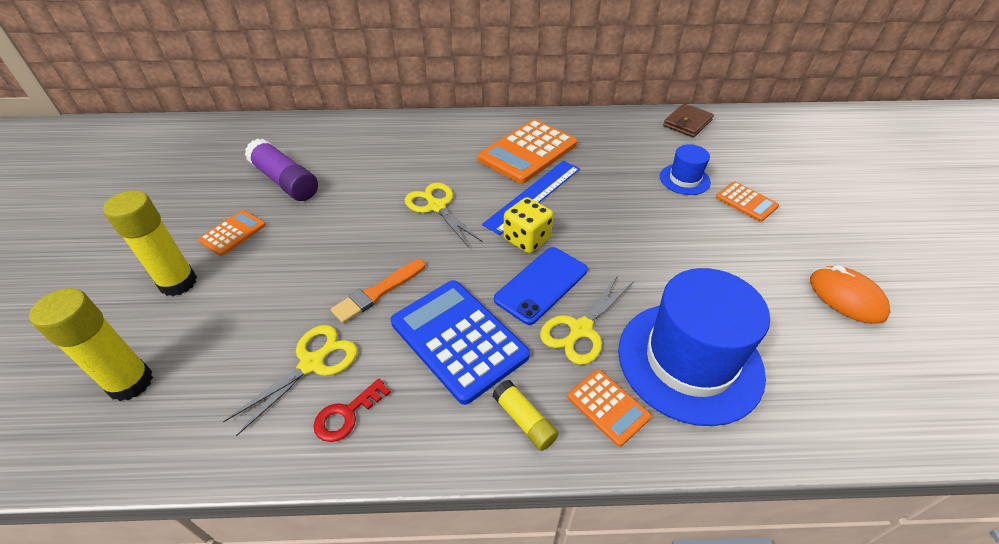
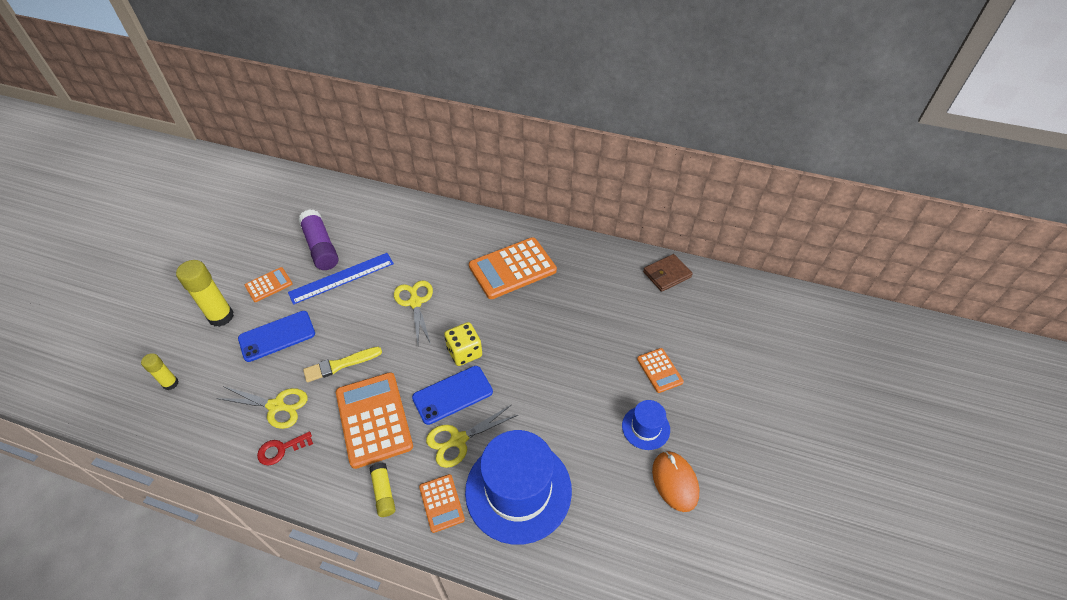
camera: 20 degrees right, 5 degrees up
(131, 383) = (170, 383): yellow glue stick -> yellow glue stick, size x0.57
(272, 284) = (277, 336): none -> blue phone
(312, 364) = (276, 406): yellow scissors -> yellow scissors turned 45 degrees clockwise
(378, 292) = (340, 365): orange brush -> yellow brush
(458, 339) = (374, 419): blue calculator -> orange calculator
(533, 195) = (492, 313): blue ruler -> blue ruler (342, 278)
(684, 179) = (623, 333): blue hat -> blue hat (645, 427)

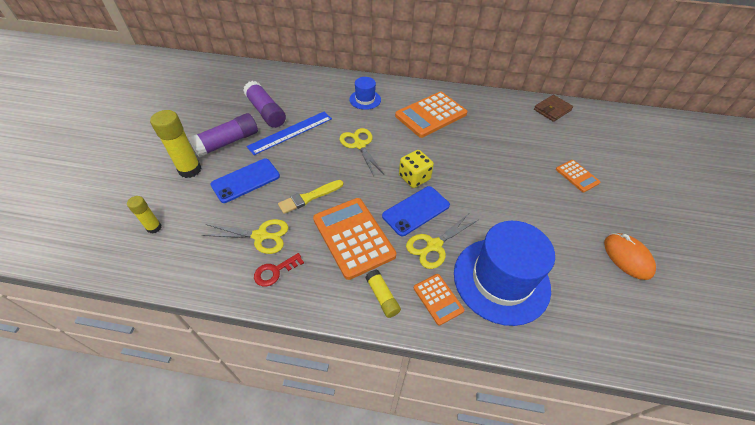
camera: 10 degrees left, 0 degrees up
(269, 285) = (227, 142): orange calculator -> purple glue stick
(645, 427) = (585, 219): blue hat -> blue hat (365, 99)

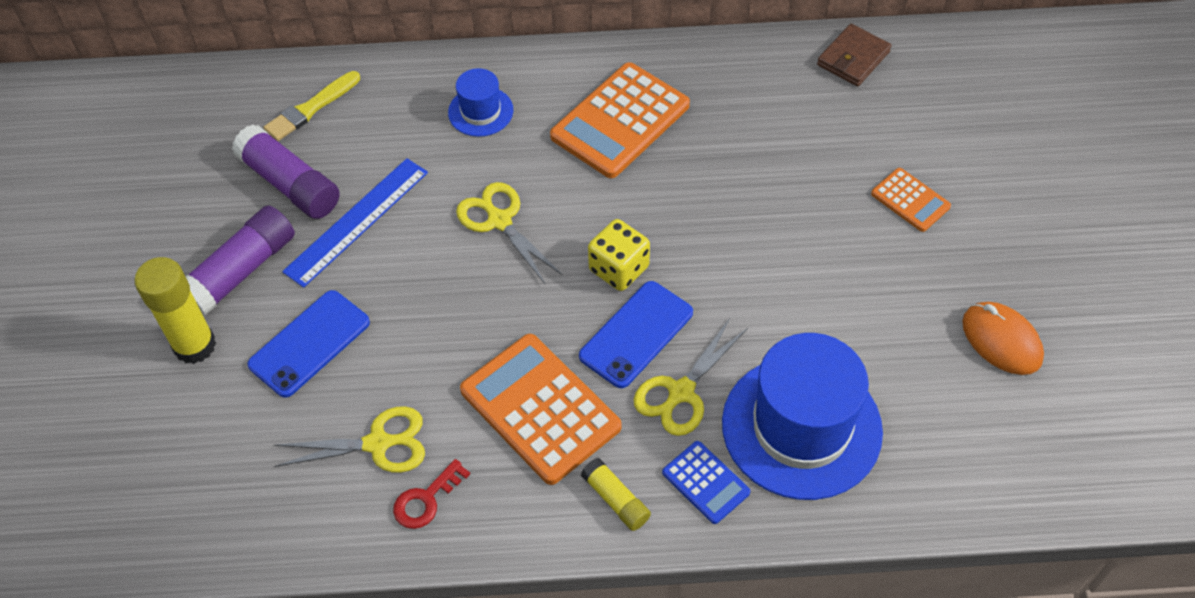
camera: 10 degrees left, 5 degrees up
(154, 227) = (182, 472): yellow glue stick -> none
(309, 197) = (439, 351): yellow brush -> yellow brush (311, 108)
(438, 299) = (705, 482): orange calculator -> blue calculator

